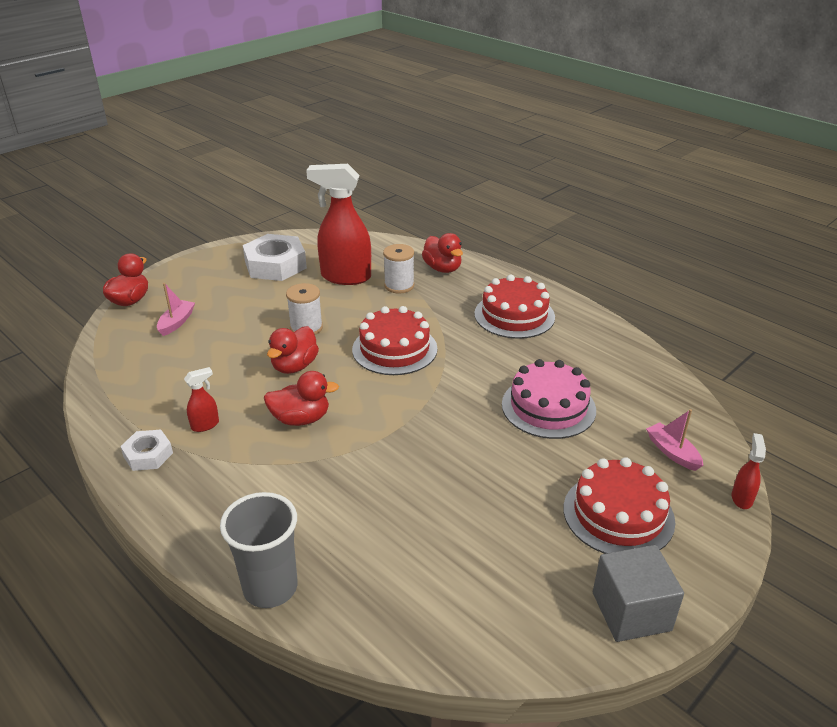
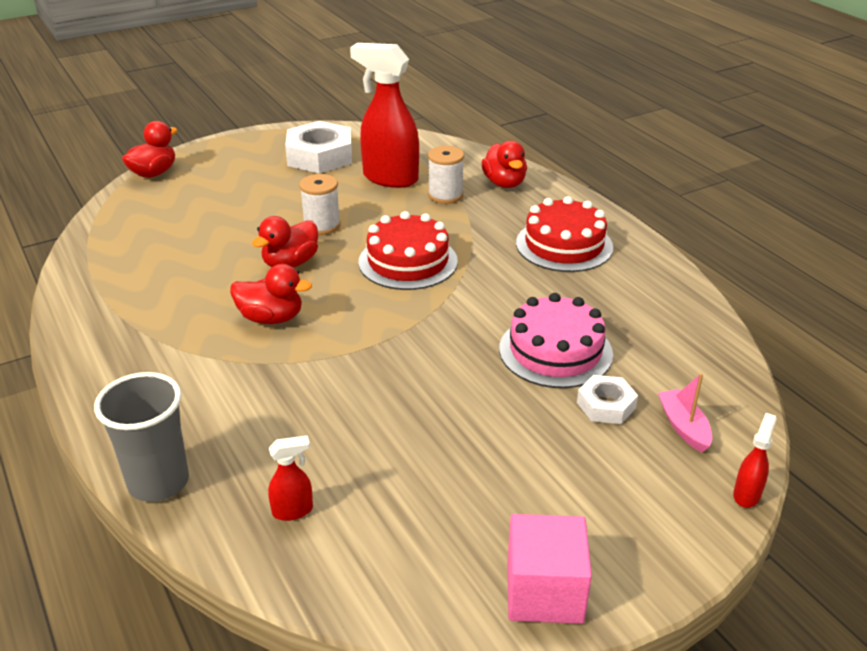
camera: 15 degrees right, 0 degrees up
(148, 455) = (100, 328): white nut -> white nut (606, 405)
(176, 322) = (190, 201): pink boat -> none
(205, 425) = (170, 308): red spray bottle -> red spray bottle (293, 511)
(618, 514) = (581, 483): red cake -> none
(631, 611) = (544, 592): grey cube -> pink cube

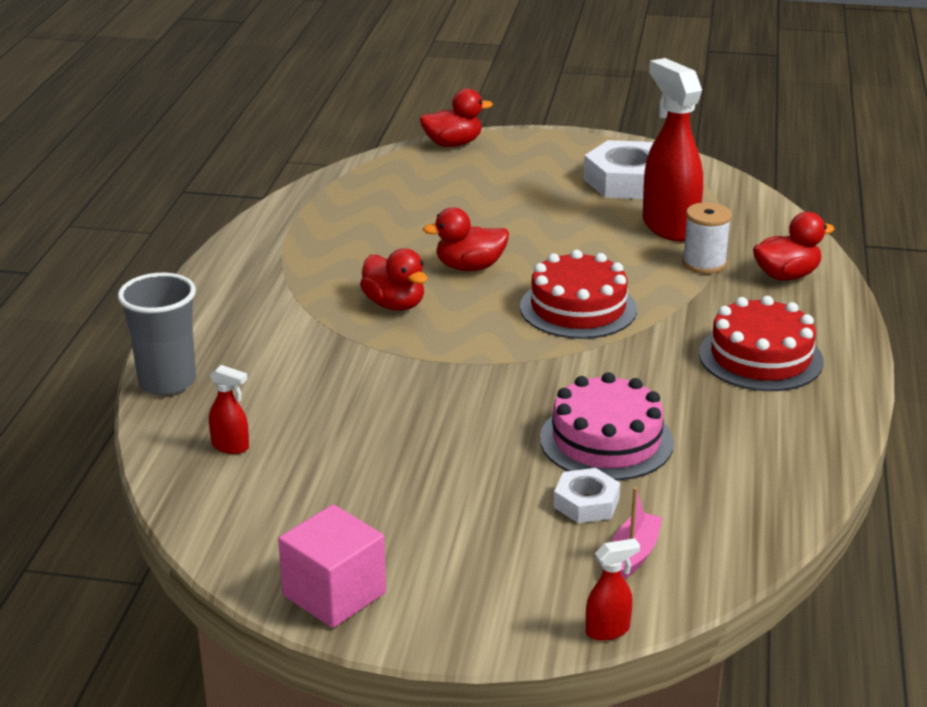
camera: 40 degrees right, 5 degrees down
(322, 225) = (541, 245): white spool -> none
(504, 183) = (786, 275): red duck -> red duck turned 135 degrees counterclockwise

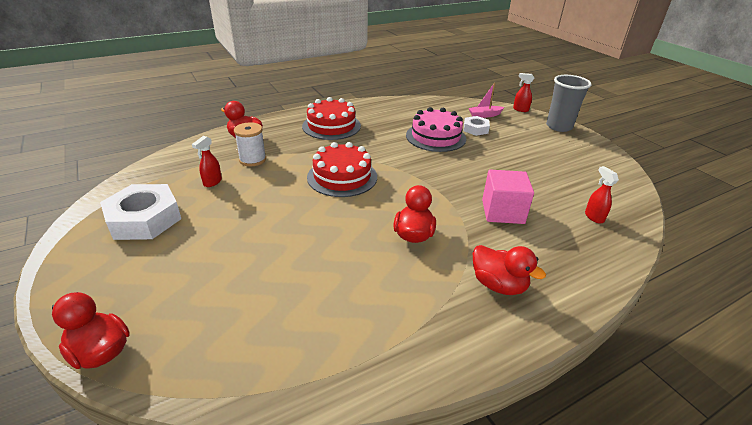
camera: 130 degrees left, 5 degrees up
(167, 382) = (603, 273): grey cup -> grey cup (559, 127)
(334, 594) = (597, 152): pink cube -> pink cube (502, 211)
(469, 267) = (337, 229): red duck -> red duck (498, 285)
(669, 227) = (212, 182): red spray bottle -> red spray bottle, size x0.44

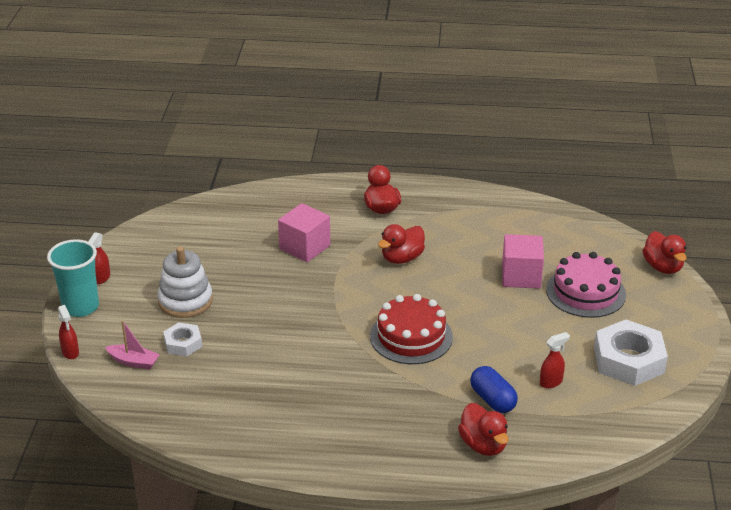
camera: 145 degrees left, 0 degrees up
(252, 160) = (492, 400): white spool -> blue capsule
(284, 262) = (521, 276): none -> pink cube
(331, 126) = (355, 424): red cake -> none
(435, 137) = (247, 351): pink cake -> pink cake (585, 292)
(513, 148) = (185, 301): none -> white stacking toy
(559, 127) = (80, 307): grey cup -> turquoise cup
(594, 217) = (238, 216): red spray bottle -> red spray bottle (101, 278)

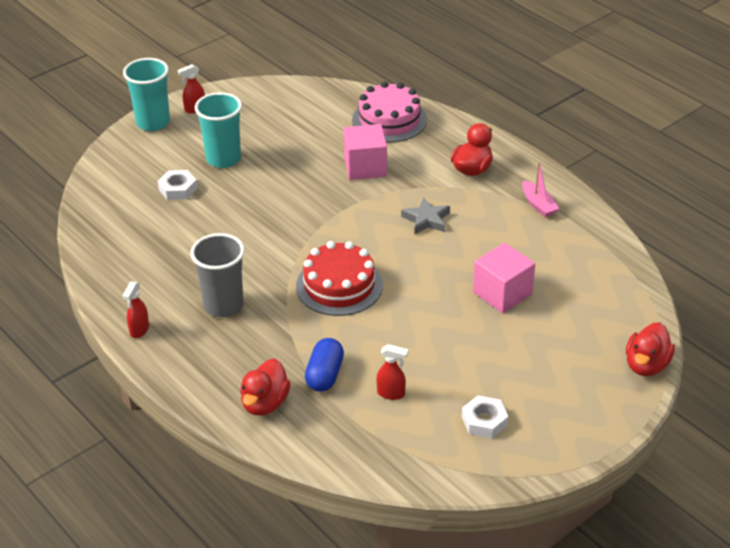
camera: 45 degrees right, 5 degrees up
(70, 352) = (103, 151): red spray bottle -> red spray bottle (139, 330)
(133, 362) = (130, 182): pink boat -> pink boat (538, 205)
(185, 301) = (223, 159): white stacking toy -> turquoise cup
(351, 402) = (223, 305): none -> grey cup
(402, 258) = (426, 220): red duck -> grey star
(585, 292) = (538, 341): pink cake -> pink cake (389, 120)
(628, 360) = (484, 421): white nut -> white nut, size x0.54

